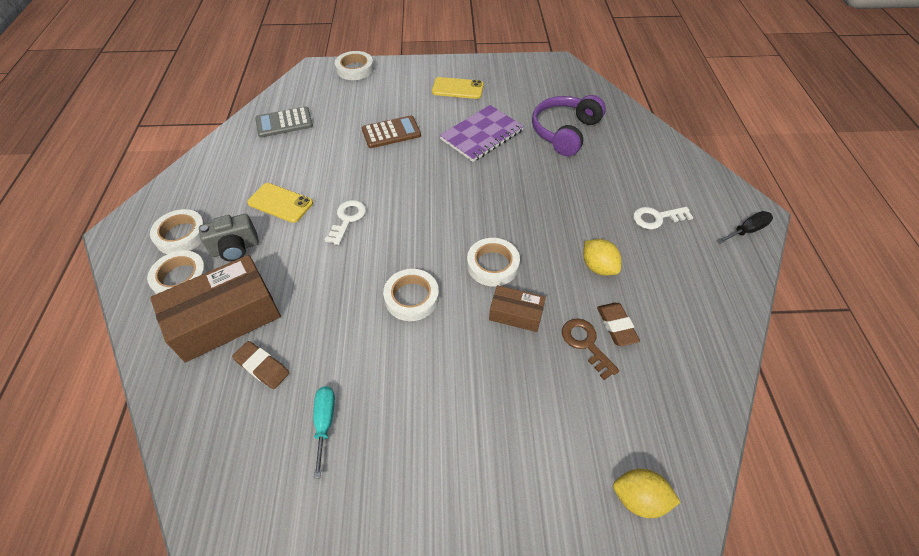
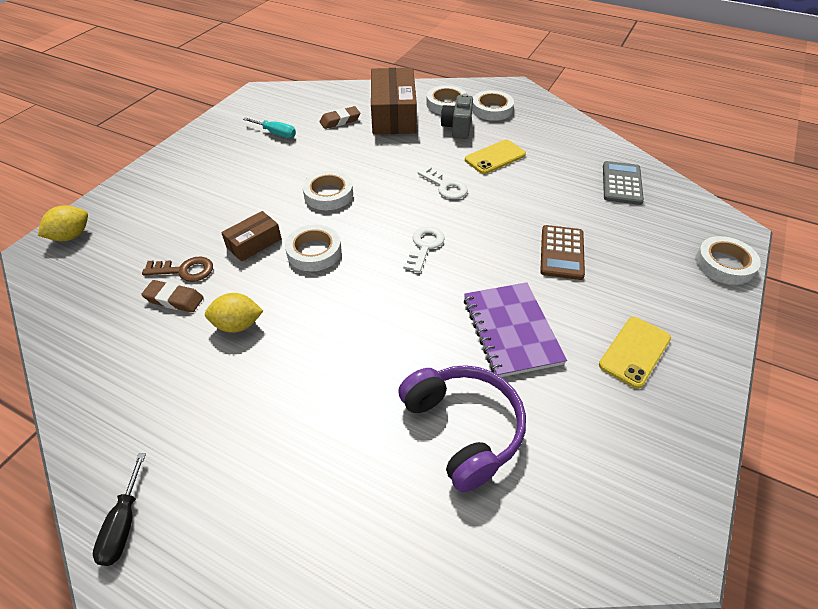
camera: 120 degrees right, 5 degrees down
(657, 218) = (239, 427): white key -> white key (424, 246)

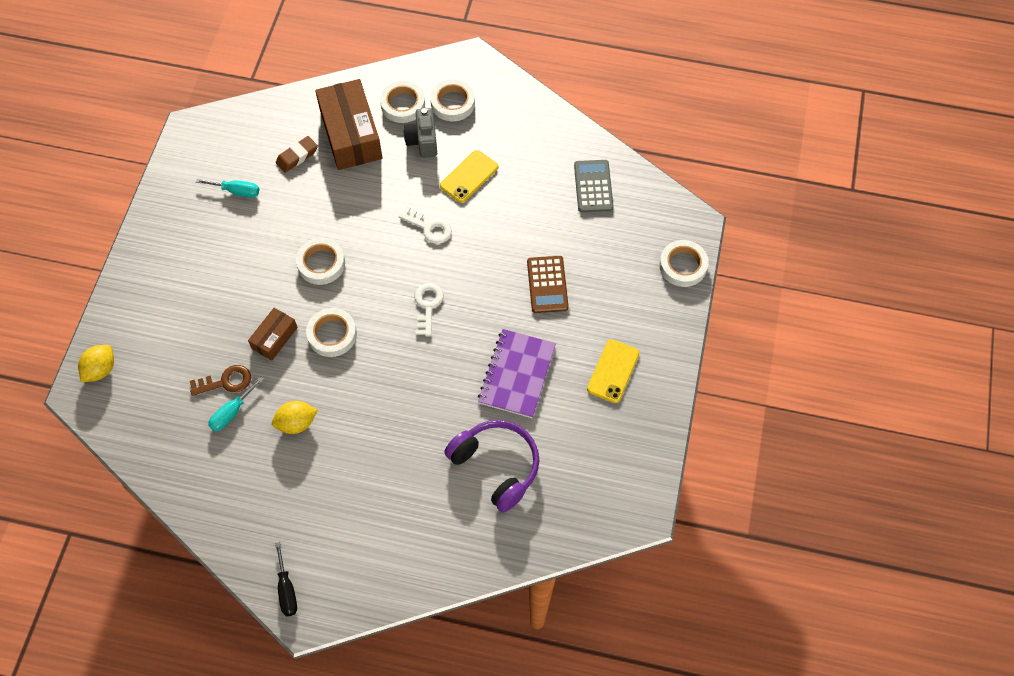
camera: 15 degrees left, 15 degrees up
(174, 299) = (232, 412): brown eraser -> turquoise screwdriver
(511, 330) = (517, 374): purple notebook -> purple notebook turned 45 degrees clockwise

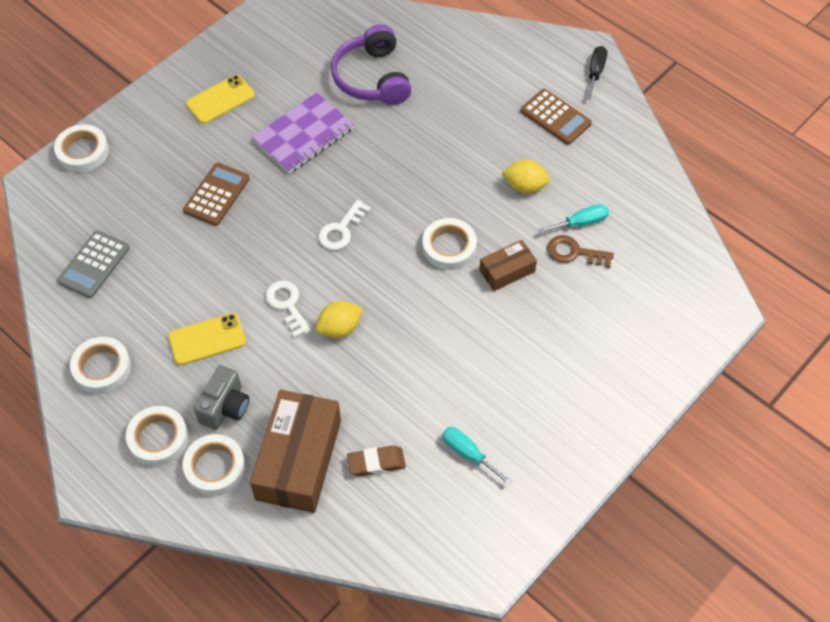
camera: 150 degrees left, 5 degrees down
(101, 370) = (696, 322): yellow lemon -> yellow lemon (339, 328)
(302, 513) = (555, 117): none -> brown calculator
(321, 263) = (420, 322): white tape -> white tape (102, 368)

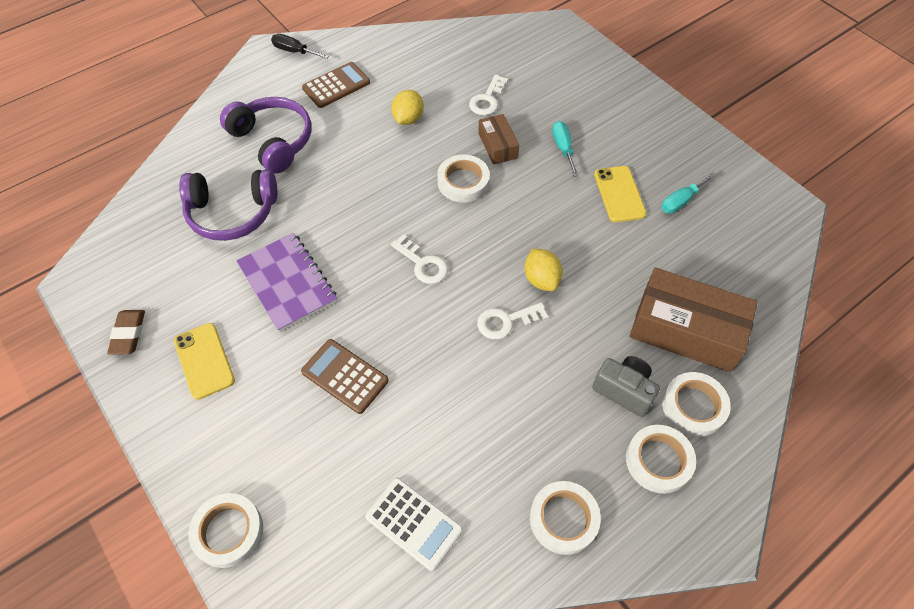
camera: 80 degrees left, 0 degrees up
(94, 265) = (414, 523): grey calculator -> white calculator
(207, 339) = (538, 402): yellow phone -> yellow phone (619, 194)
(376, 463) = (689, 268): brown eraser -> brown eraser (128, 334)
(466, 85) = (273, 141): none -> purple headphones
(574, 252) = (487, 99): brown key -> white key
(581, 223) = (457, 90): turquoise screwdriver -> turquoise screwdriver (563, 148)

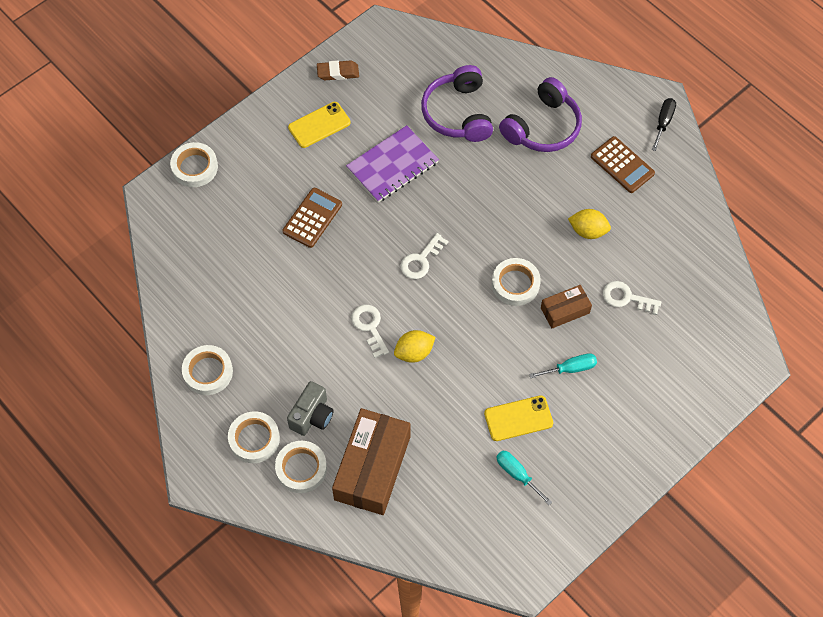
camera: 85 degrees right, 5 degrees up
(414, 523) = (203, 276): white calculator -> none

